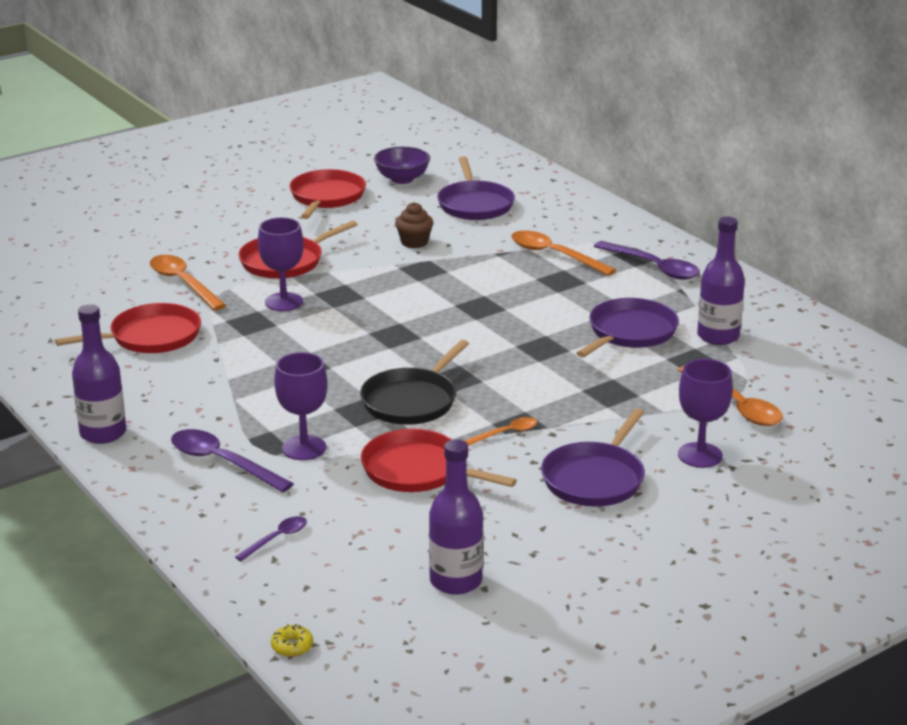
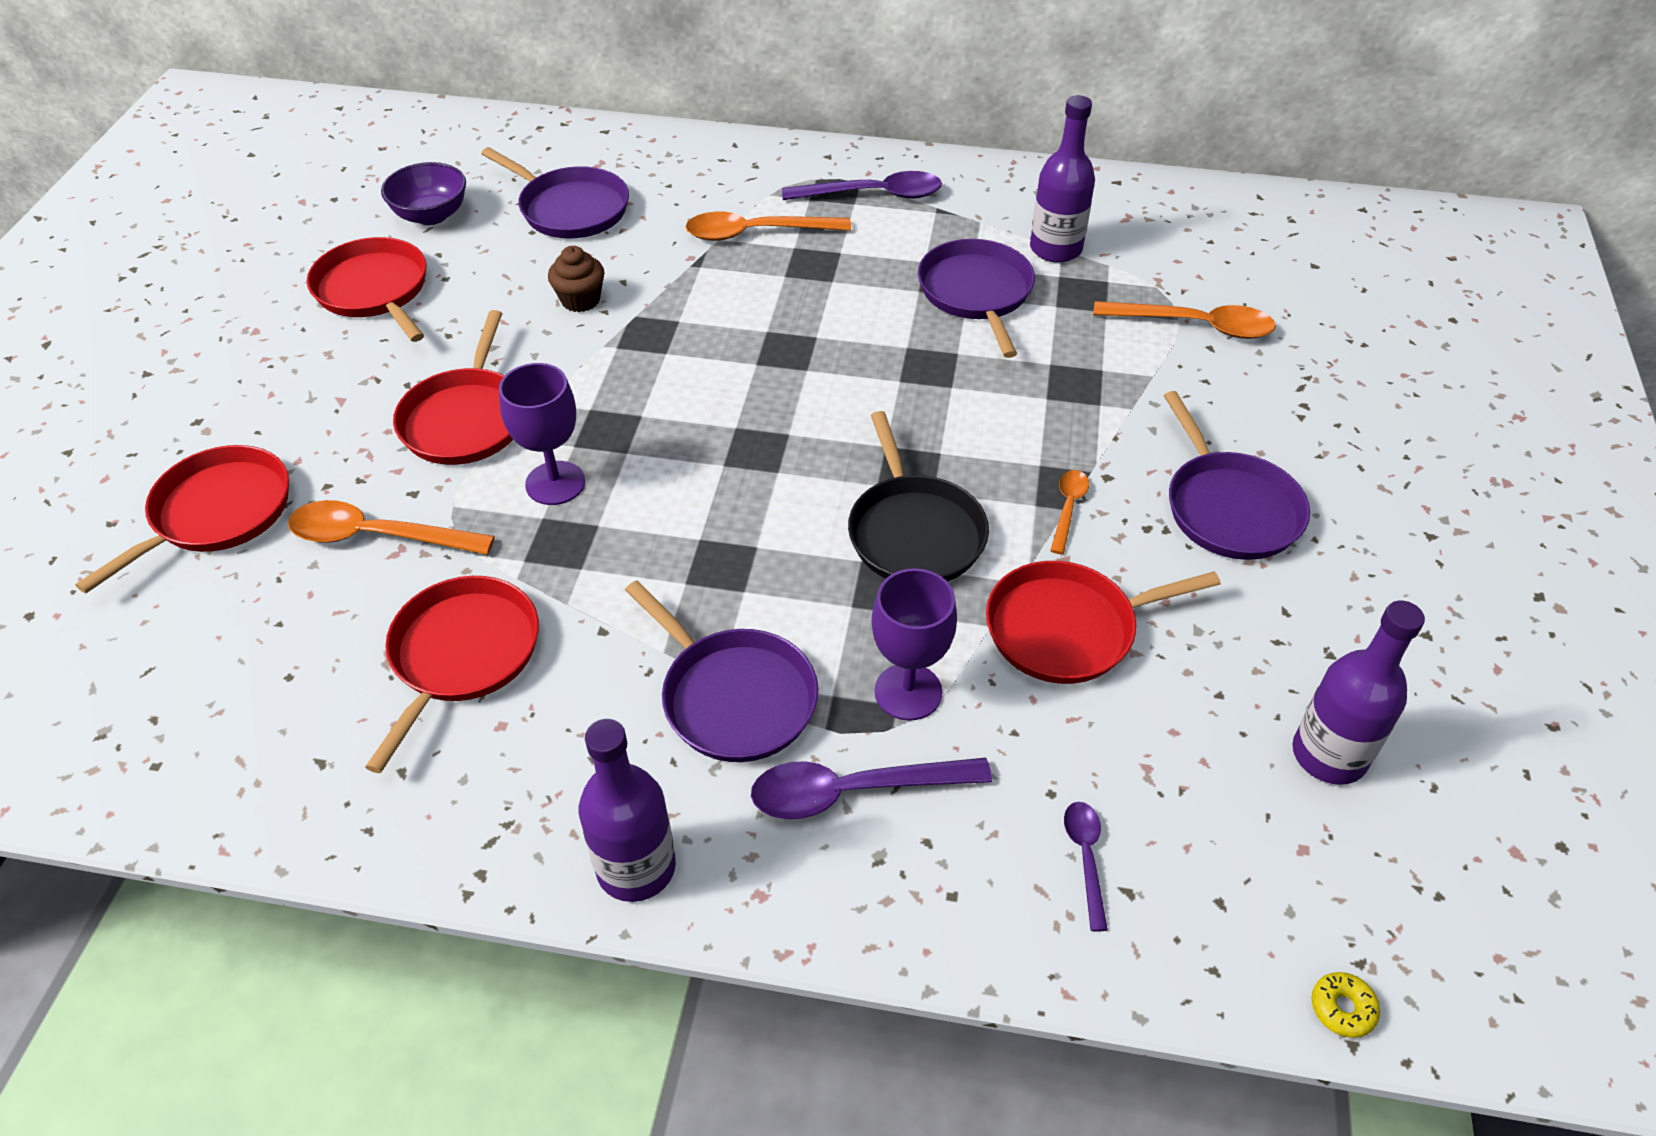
camera: 45 degrees left, 20 degrees up
(137, 245) = (217, 513): none -> red pan
(229, 408) = (734, 697): none -> purple pan
(700, 455) = (1261, 409): purple goblet -> none

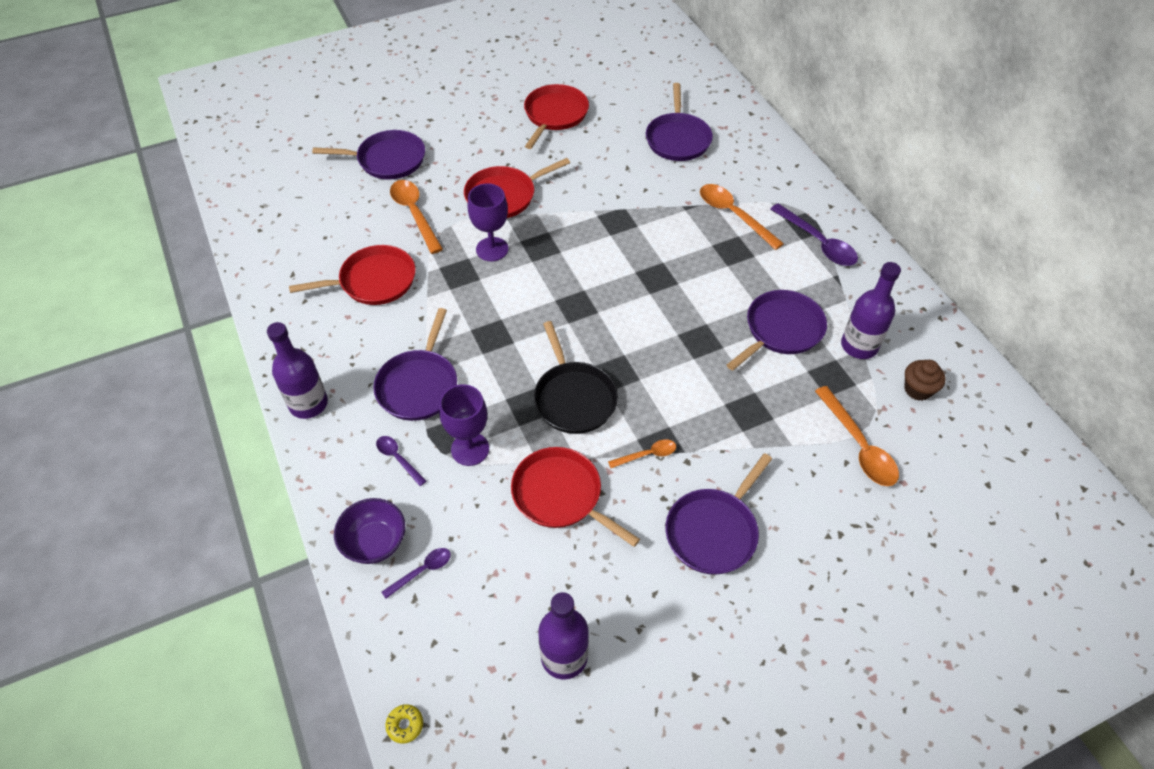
camera: 55 degrees right, 5 degrees up
(217, 513) = (388, 160): red pan -> purple pan
(431, 215) = (622, 98): purple bowl -> purple bowl (375, 542)
(580, 300) = (617, 183): brown cupcake -> brown cupcake (917, 389)
(854, 791) = (398, 458): purple spoon -> purple spoon, size x0.55
(914, 532) = (574, 398): black pan -> black pan turned 60 degrees counterclockwise

